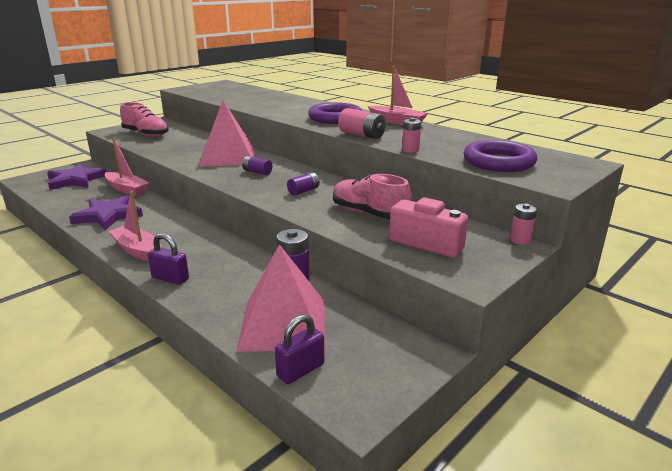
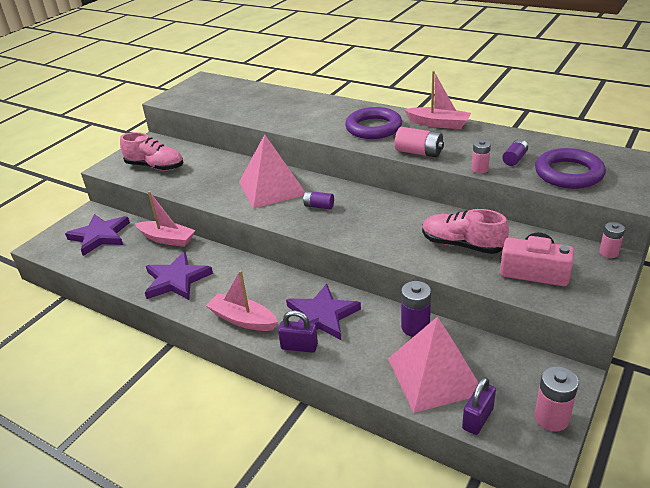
camera: 10 degrees left, 10 degrees up
(211, 259) = (321, 316): none -> purple star
(303, 191) = (382, 225): purple battery -> purple battery (514, 159)
(384, 386) = (551, 418): none -> pink battery

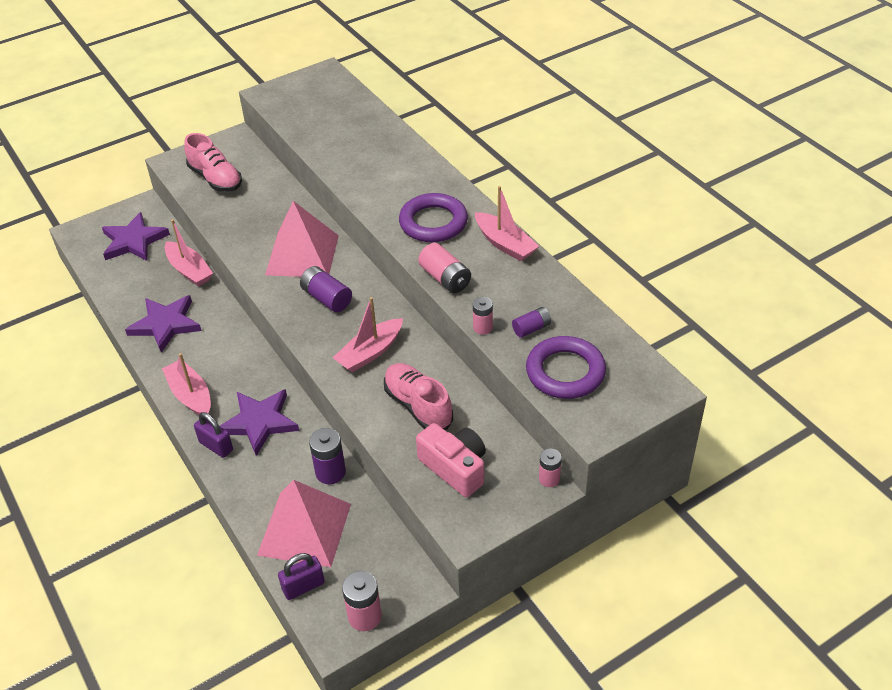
camera: 25 degrees right, 10 degrees up
(319, 206) = (327, 298): purple battery -> purple battery, size x1.55
(388, 226) = (370, 353): none -> pink boat

